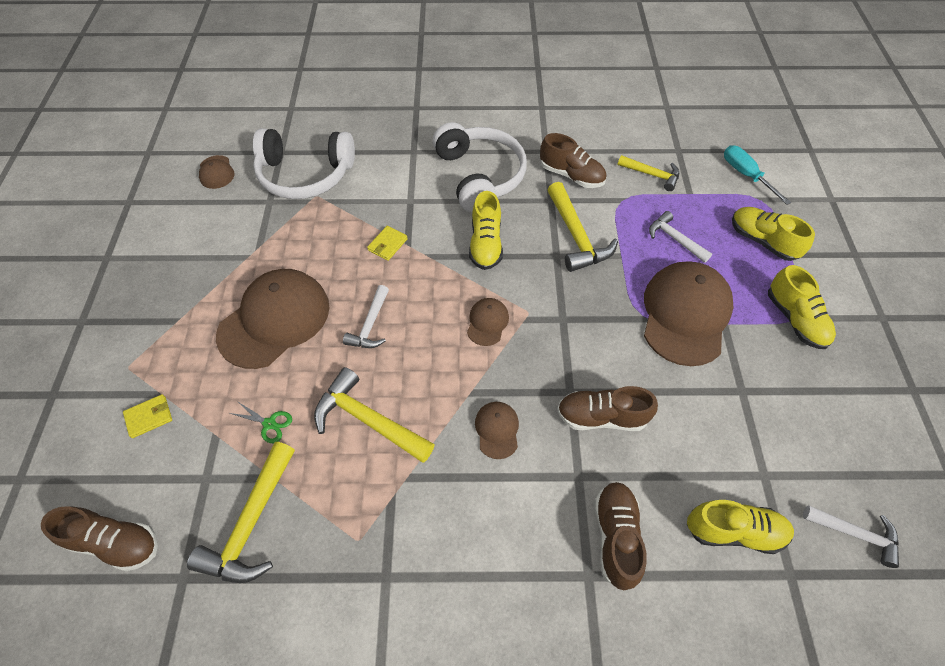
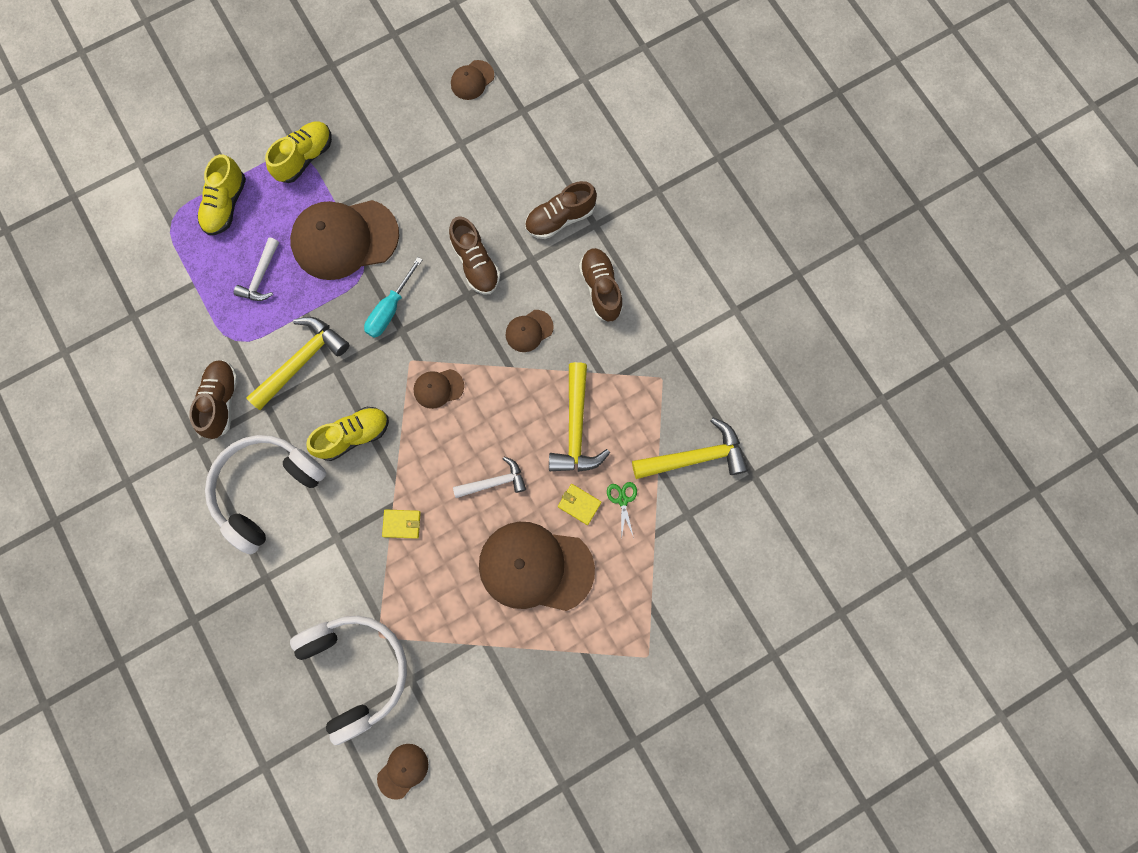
camera: 120 degrees left, 20 degrees up
(115, 542) = (763, 540): brown shoe -> brown shoe (601, 289)
(149, 417) = (673, 599): yellow wallet -> yellow wallet (579, 504)
(652, 175) = (183, 327): yellow hammer -> none
(733, 531) = (513, 150): yellow shoe -> none
(745, 175) = (141, 243): turquoise screwdriver -> turquoise screwdriver (390, 309)
(855, 534) = (472, 80): white hammer -> brown cap

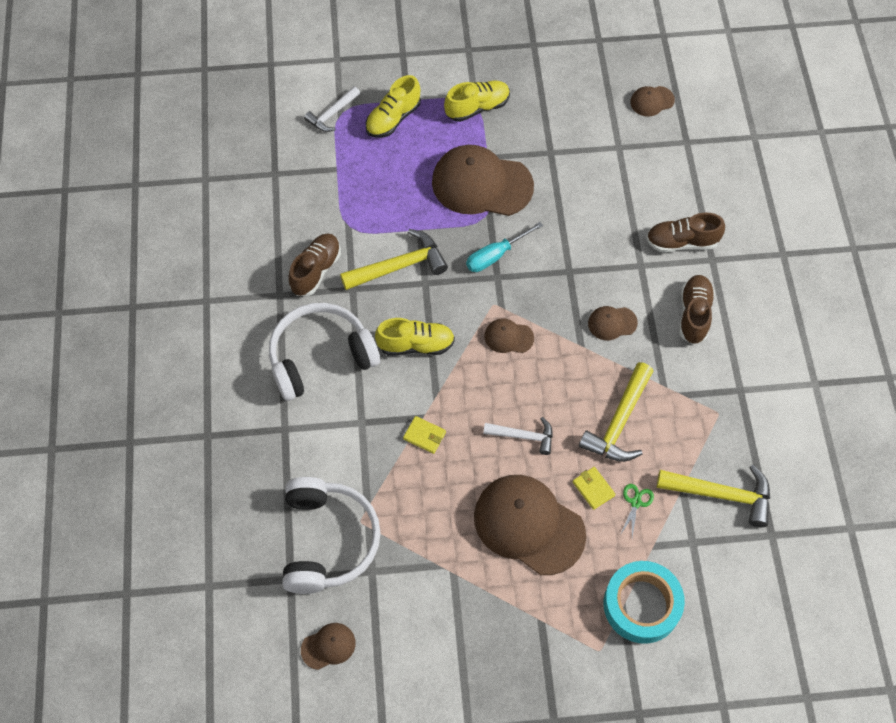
camera: 25 degrees right, 15 degrees down
(261, 277) = (396, 186): white hammer -> white hammer (332, 114)
(476, 264) = (588, 249): brown shoe -> none
(667, 595) = (641, 605): none -> turquoise tape

